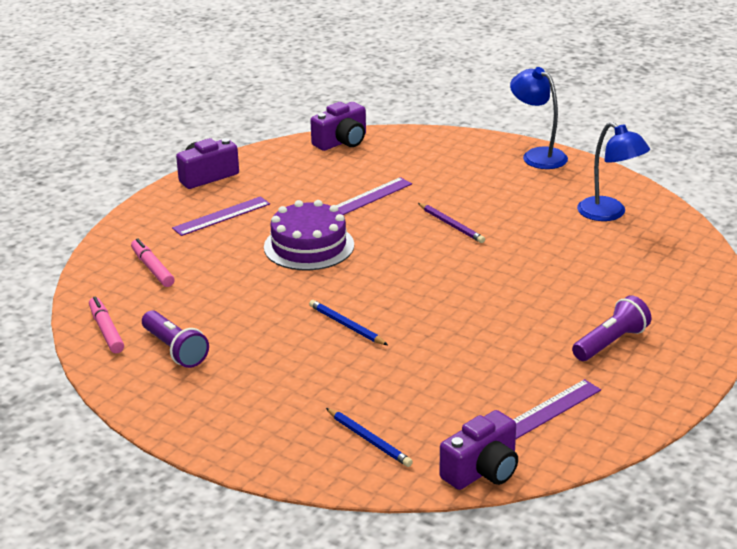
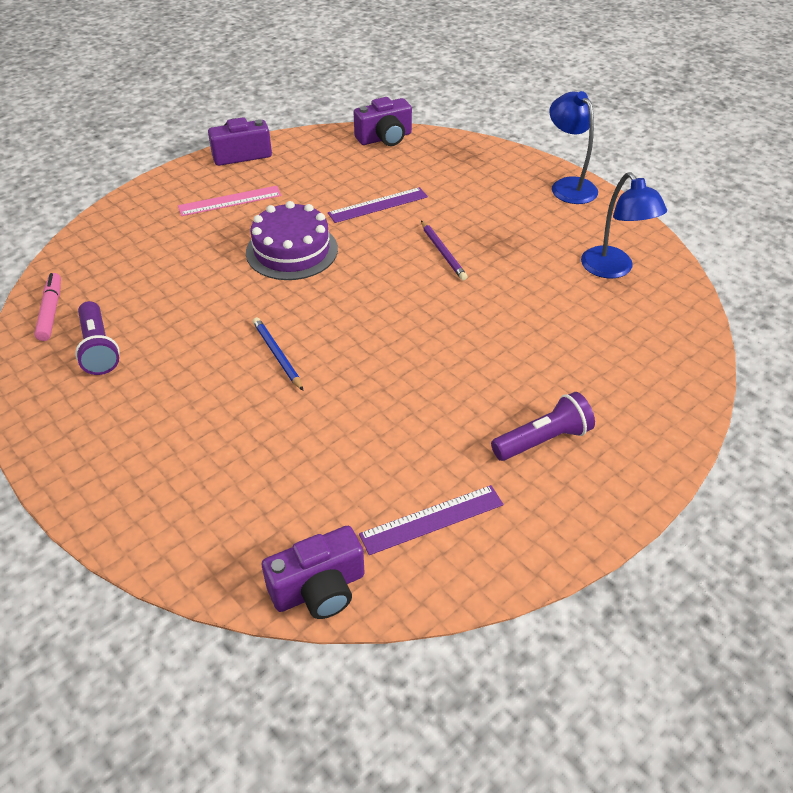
camera: 15 degrees right, 15 degrees up
(152, 268) = (134, 248): pink marker -> none
(221, 216) = (230, 201): purple ruler -> pink ruler
(369, 440) = (221, 512): blue pencil -> none

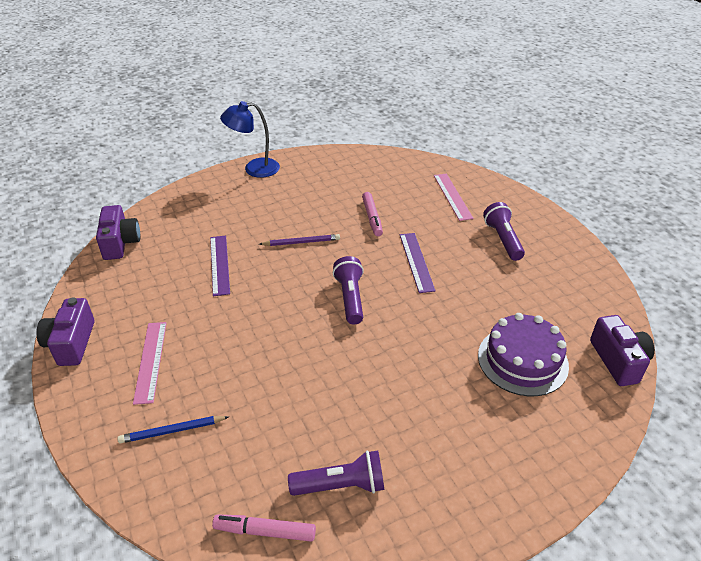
camera: 75 degrees left, 5 degrees down
(277, 355) = (389, 353): blue pencil -> blue pencil (172, 431)
(292, 250) = (255, 326): purple cake -> purple cake (522, 360)
(359, 309) = (350, 298): none -> purple flashlight
(432, 519) = (563, 299): purple ruler -> purple ruler (416, 262)
(523, 301) = (372, 218): none -> pink marker
(613, 269) = (356, 175): blue lamp -> none
(622, 373) = (452, 196): none -> pink ruler

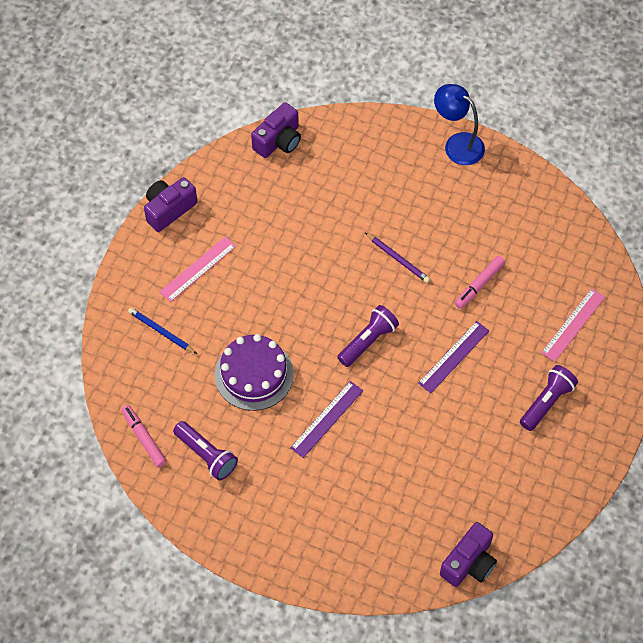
camera: 50 degrees right, 20 degrees up
(220, 264) = (320, 226): purple ruler -> purple ruler (327, 419)
(522, 360) = (409, 497): purple cake -> purple cake (254, 374)

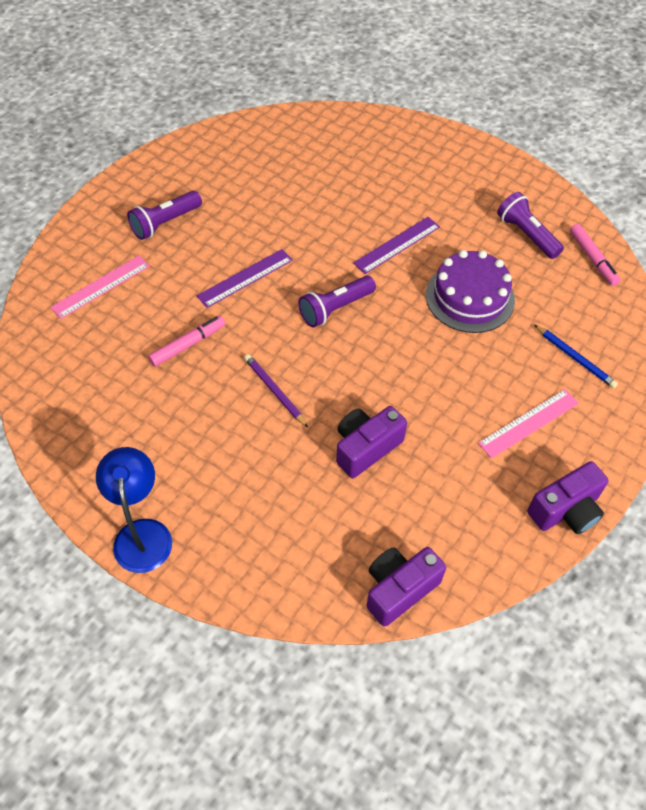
camera: 170 degrees left, 5 degrees down
(457, 144) = (142, 533): blue lamp -> blue lamp turned 150 degrees counterclockwise
(469, 563) = (291, 121): purple camera -> purple camera (366, 448)

